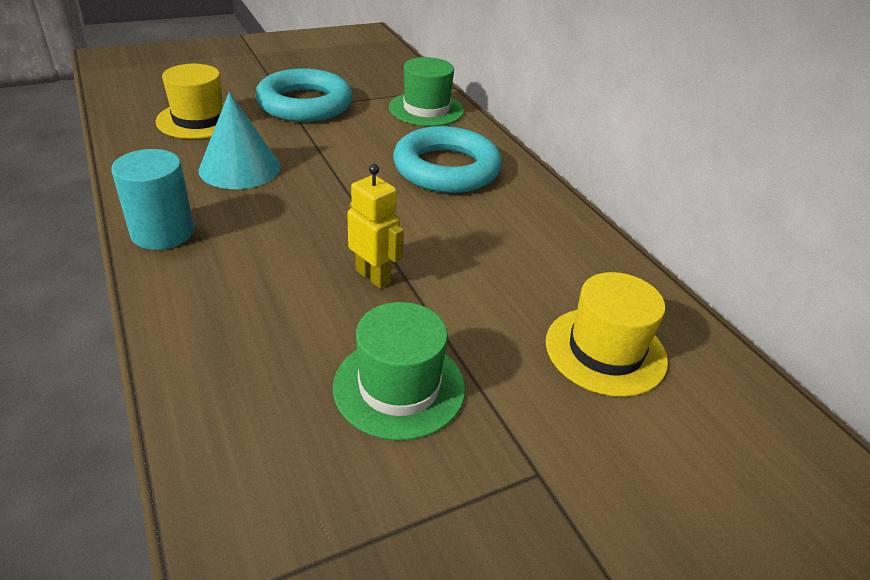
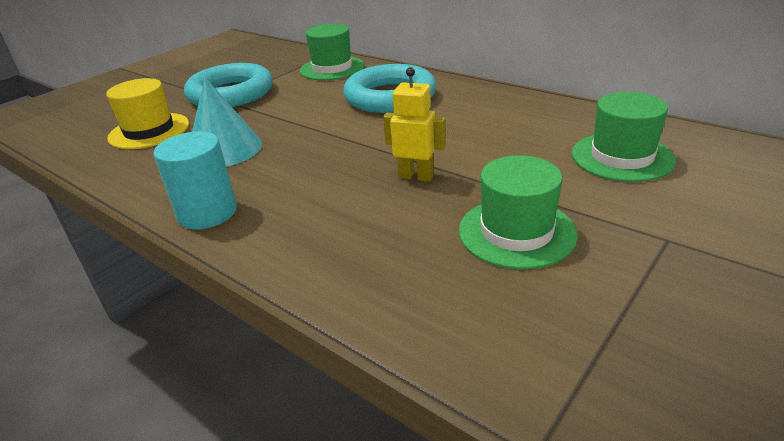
camera: 20 degrees left, 5 degrees down
(605, 351) = (622, 157): yellow hat -> green hat

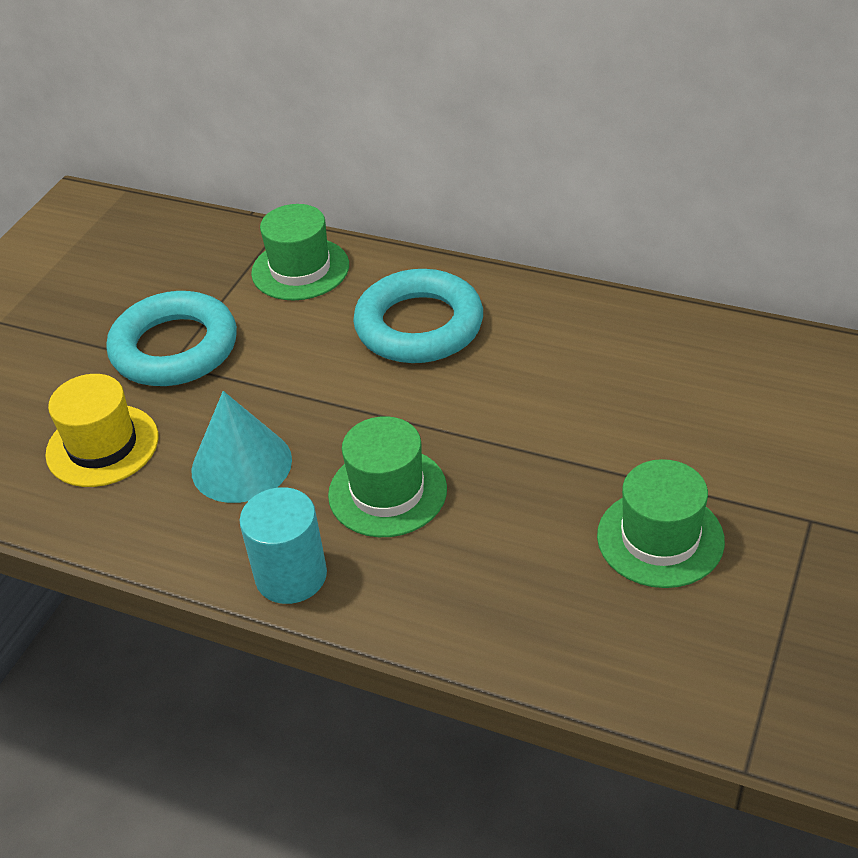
camera: 15 degrees left, 10 degrees up
(416, 176) = (518, 473): yellow robot -> none
(622, 157) = (743, 402): green hat -> green hat (387, 492)

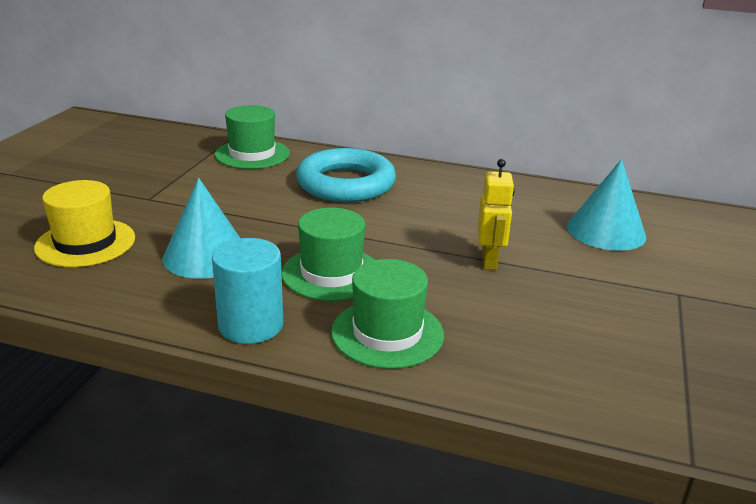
camera: 10 degrees left, 15 degrees down
(174, 348) = (152, 190): turquoise ring -> none
(583, 467) = (489, 261): none -> yellow robot
(660, 538) = (563, 303): green hat -> green hat (387, 333)
(748, 408) = (606, 231): none -> turquoise cone

